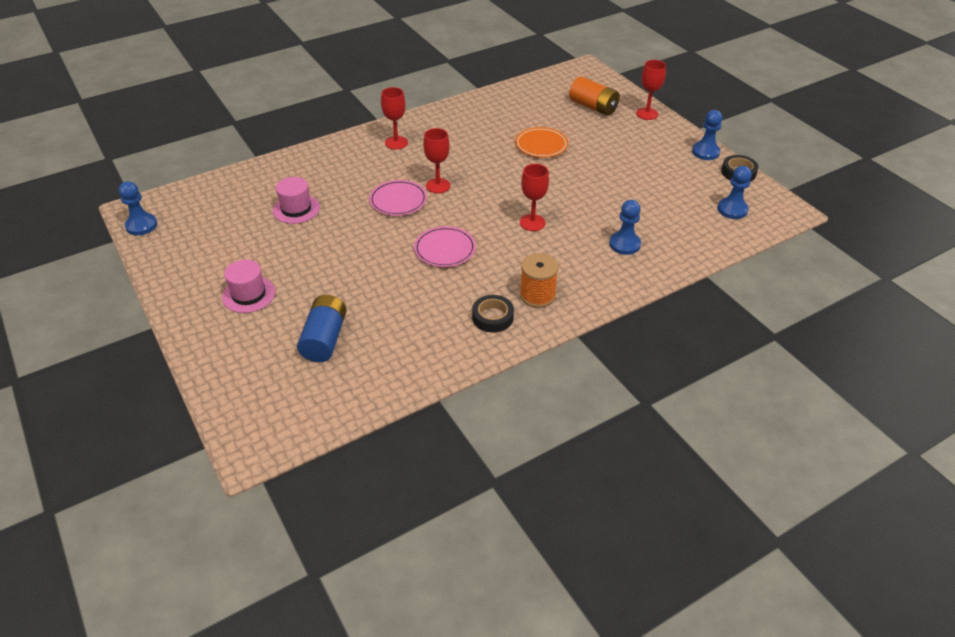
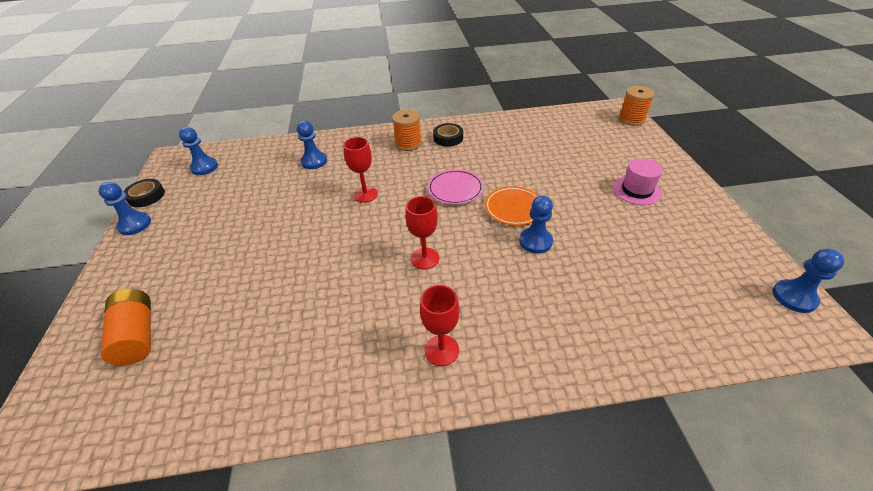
camera: 155 degrees left, 0 degrees up
(235, 425) = (631, 119): none -> orange spool
(296, 209) = (595, 270): pink hat -> none
(325, 339) = (571, 148): blue battery -> none
(349, 219) = (535, 241): none -> blue pawn
(398, 201) = (476, 250): pink plate -> none
(541, 145) = (270, 284): orange plate -> orange plate (514, 208)
(647, 114) = (101, 298): red goblet -> none

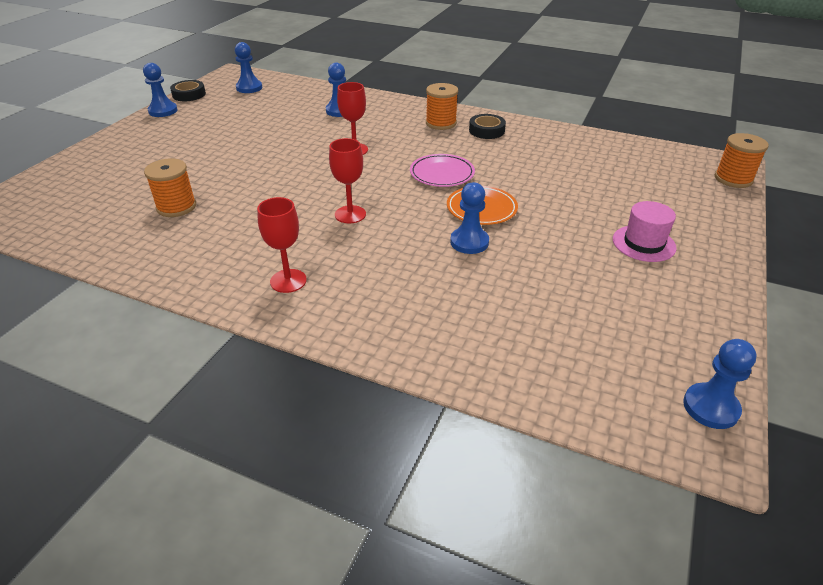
camera: 30 degrees right, 5 degrees down
(137, 335) = (98, 180): orange battery -> none
(259, 326) = (176, 207): none -> orange spool

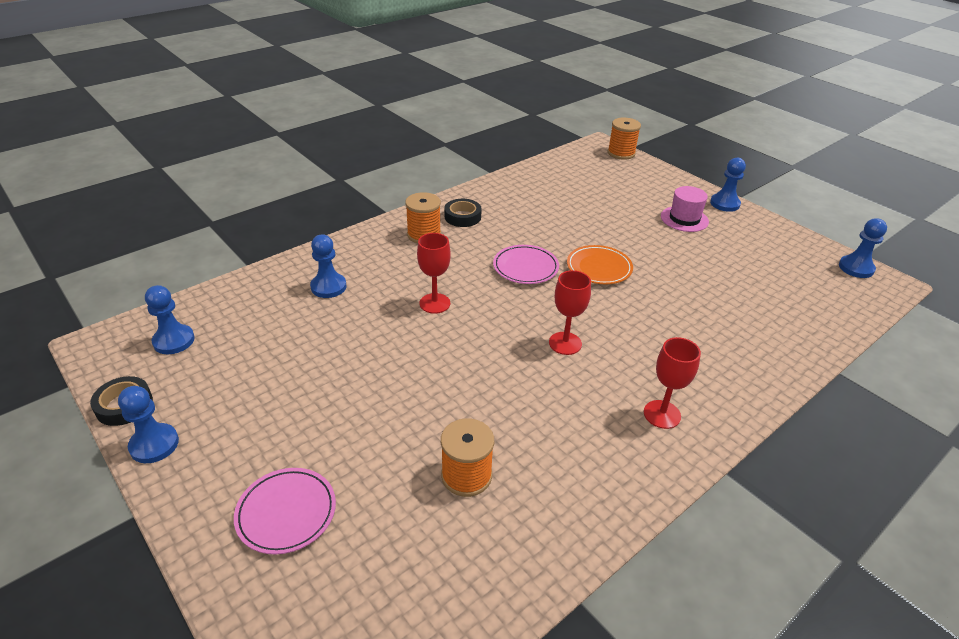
camera: 65 degrees left, 0 degrees up
(125, 159) = (286, 513): none -> pink plate
(469, 242) = (646, 291): blue pawn -> blue pawn (724, 204)

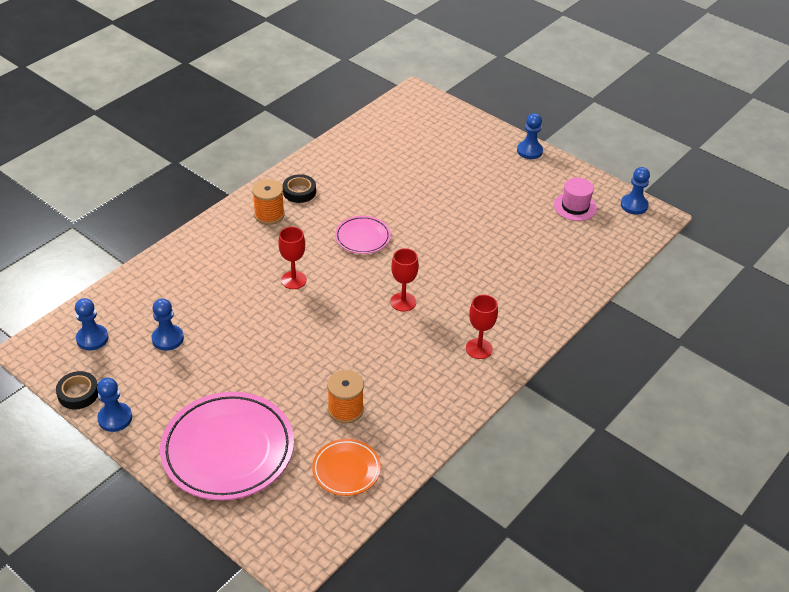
camera: 10 degrees left, 5 degrees up
(286, 513) = (228, 450): pink plate -> pink plate, size x1.95
(328, 287) = (201, 275): blue pawn -> blue pawn (167, 339)
(599, 268) = (424, 230): orange plate -> orange plate (346, 469)
(621, 153) = (435, 102): orange spool -> none
(684, 219) = (494, 171): pink hat -> pink hat (575, 206)

